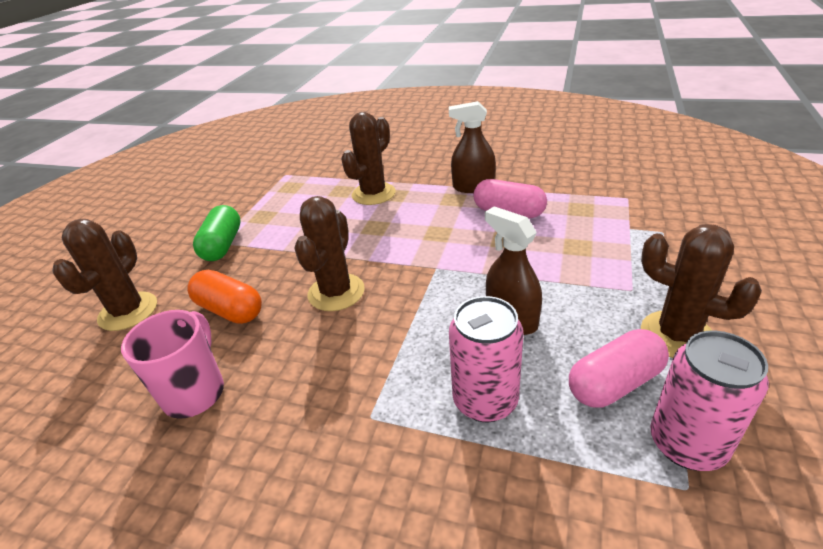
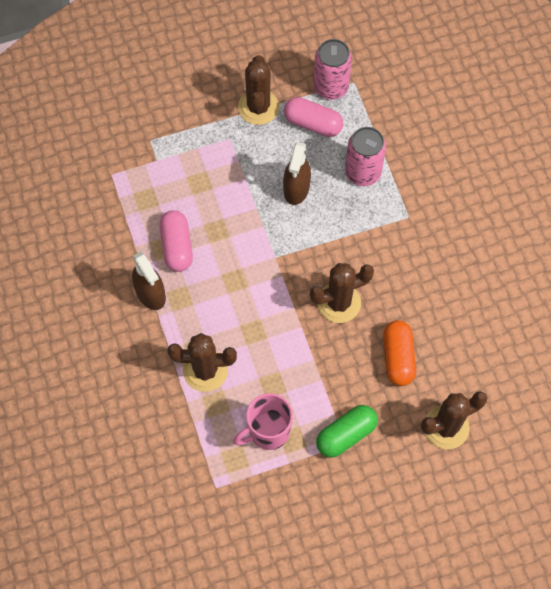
camera: 130 degrees left, 30 degrees up
(195, 392) = (459, 314): pink mug -> pink mug (268, 432)

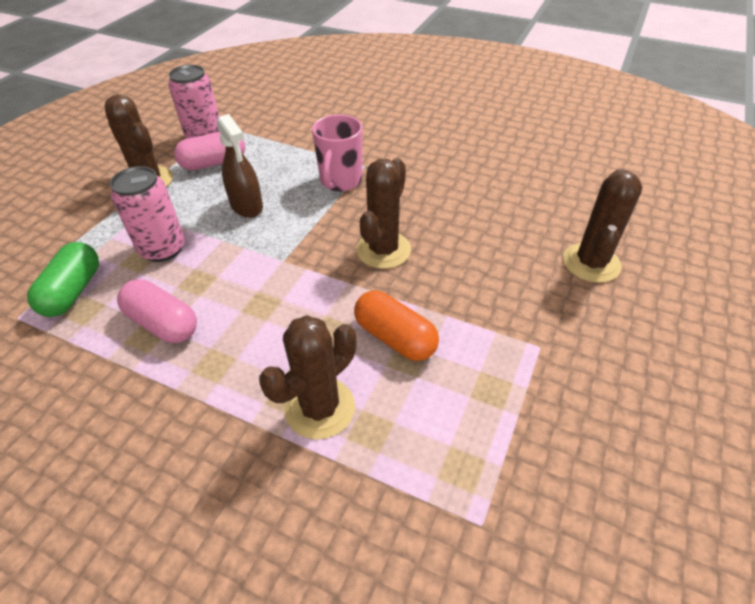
camera: 45 degrees left, 20 degrees down
(150, 293) = (171, 387): brown spray bottle -> none
(268, 432) = (459, 406): pink mug -> pink mug (340, 181)
(346, 434) = (530, 339): green capsule -> green capsule (73, 291)
(363, 172) = (293, 164): pink can -> pink can (163, 249)
(398, 357) = (484, 248): orange capsule -> orange capsule (395, 338)

